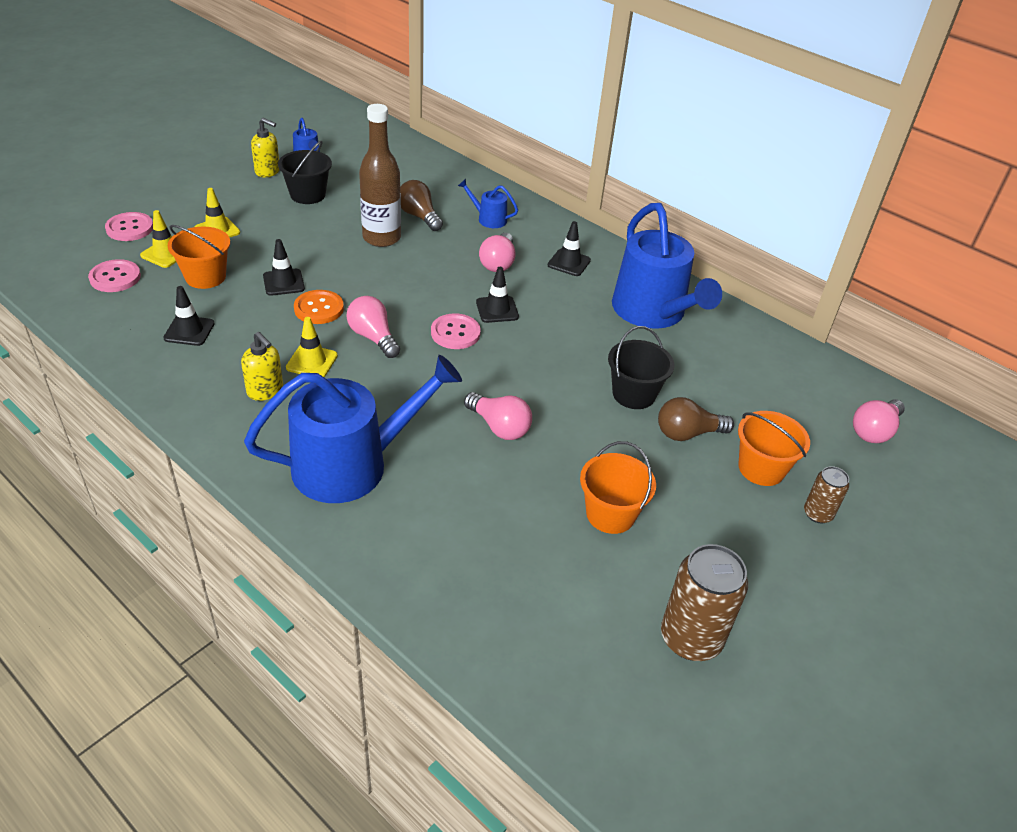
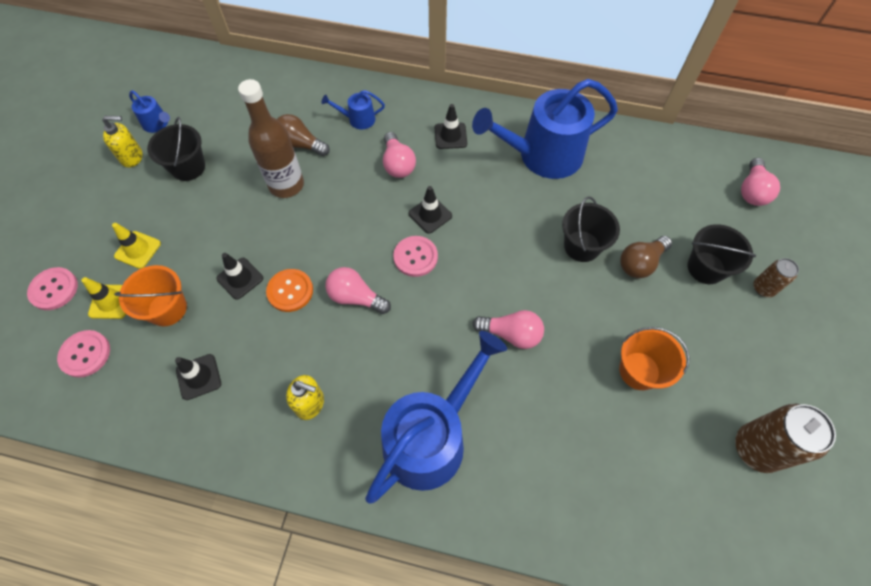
camera: 25 degrees left, 20 degrees up
(312, 361) = (325, 351): yellow traffic cone -> none
(653, 312) = (543, 155): blue watering can -> blue watering can turned 120 degrees clockwise
(761, 468) = (706, 268): orange bucket -> black bucket

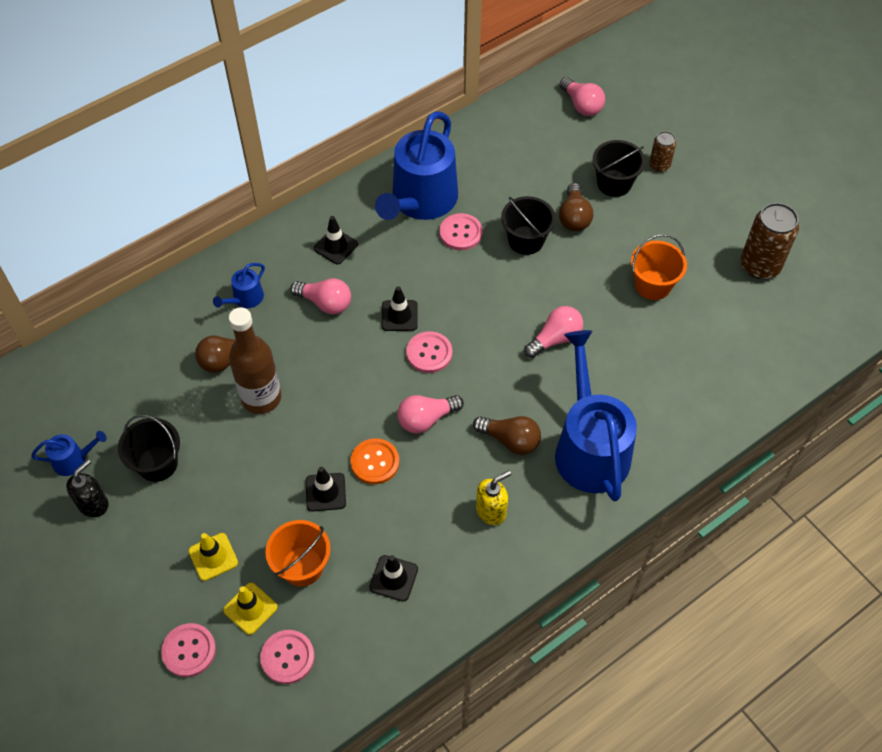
camera: 50 degrees left, 5 degrees down
(132, 157) = (93, 504): yellow soap dispenser -> black soap dispenser
(387, 370) = (510, 440): none -> brown light bulb
(542, 199) = (461, 233): none -> pink button

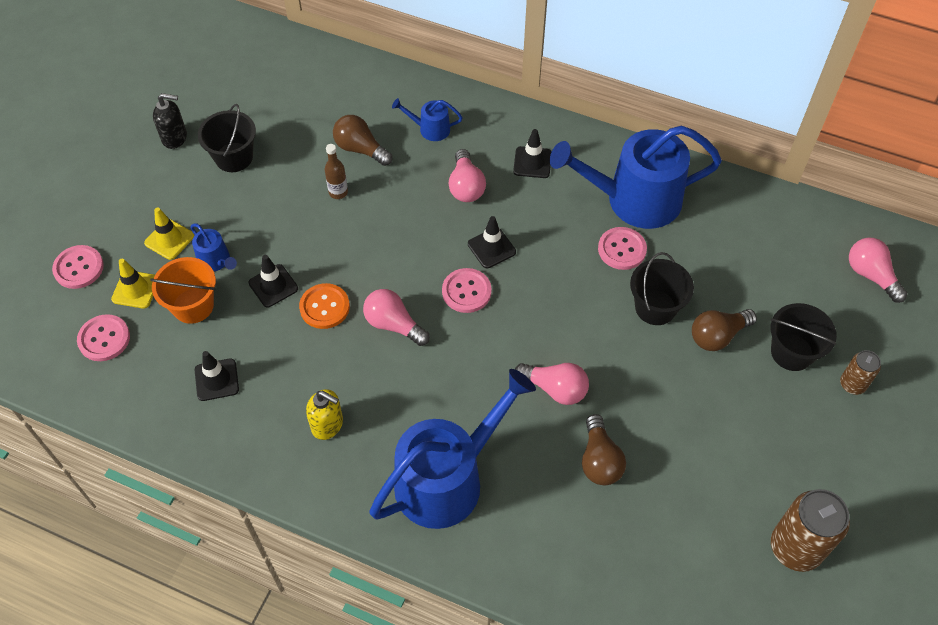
camera: 60 degrees right, 0 degrees up
(73, 460) = (206, 104): blue watering can -> blue watering can (216, 261)
(261, 398) = (338, 192): brown bottle -> brown bottle, size x0.48
(510, 440) = (413, 404): brown light bulb -> brown light bulb (599, 460)
(582, 105) = (870, 275): pink light bulb -> pink light bulb turned 120 degrees clockwise
(653, 285) = (687, 449): orange bucket -> none

